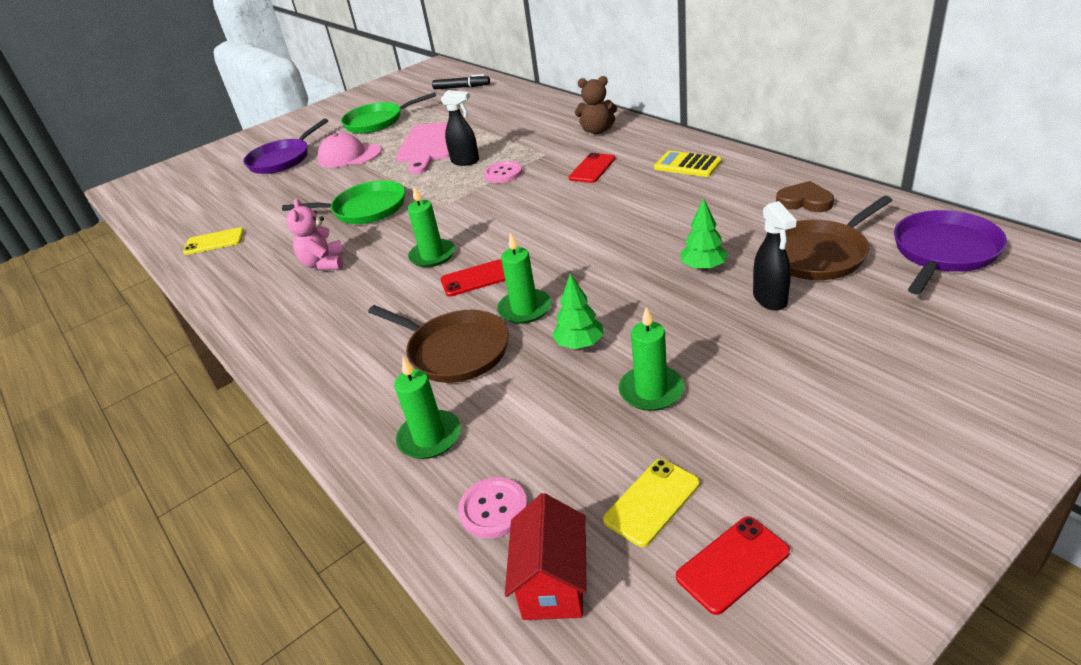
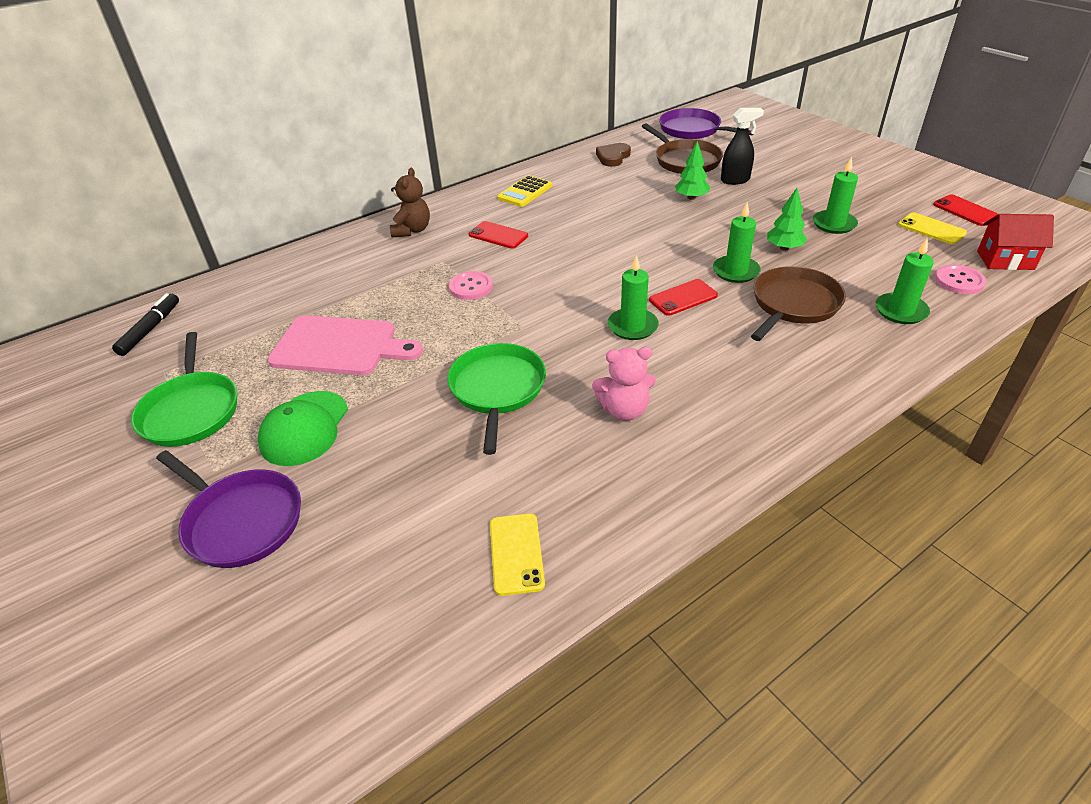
camera: 90 degrees left, 5 degrees up
(349, 156) = (304, 428): pink cap -> green cap
(465, 161) = (417, 314): black spray bottle -> none
(475, 278) = (683, 298): red phone -> red phone turned 75 degrees clockwise

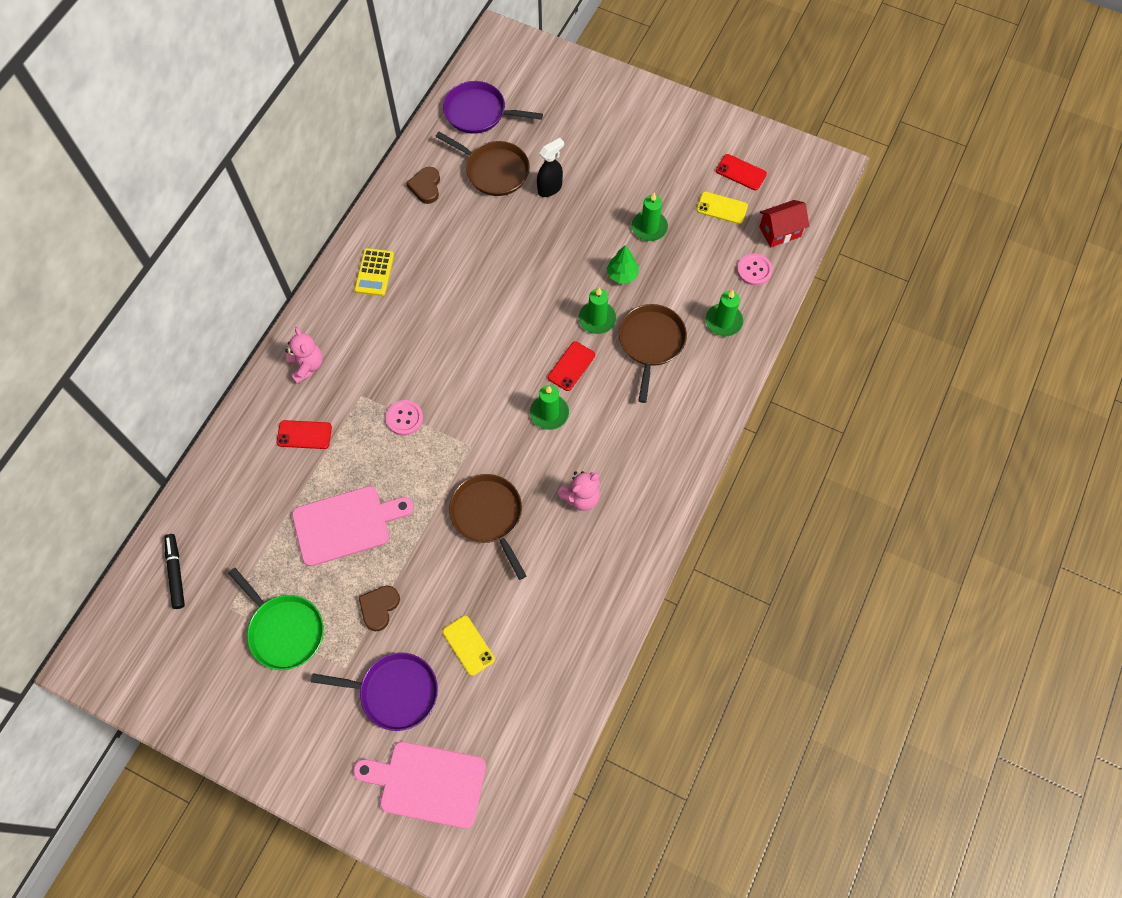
camera: 30 degrees left, 25 degrees up
(175, 654) = (427, 783): none -> pink cutting board
(304, 428) = (379, 607): green cap -> brown heart
(412, 230) = (307, 366): brown teddy bear -> pink teddy bear
(497, 389) = (488, 515): green pan -> brown pan
(498, 235) = (387, 344): red phone -> red phone (304, 434)
(516, 553) = (572, 634): yellow phone -> yellow phone (468, 645)
(691, 198) = (523, 229): green tree -> none

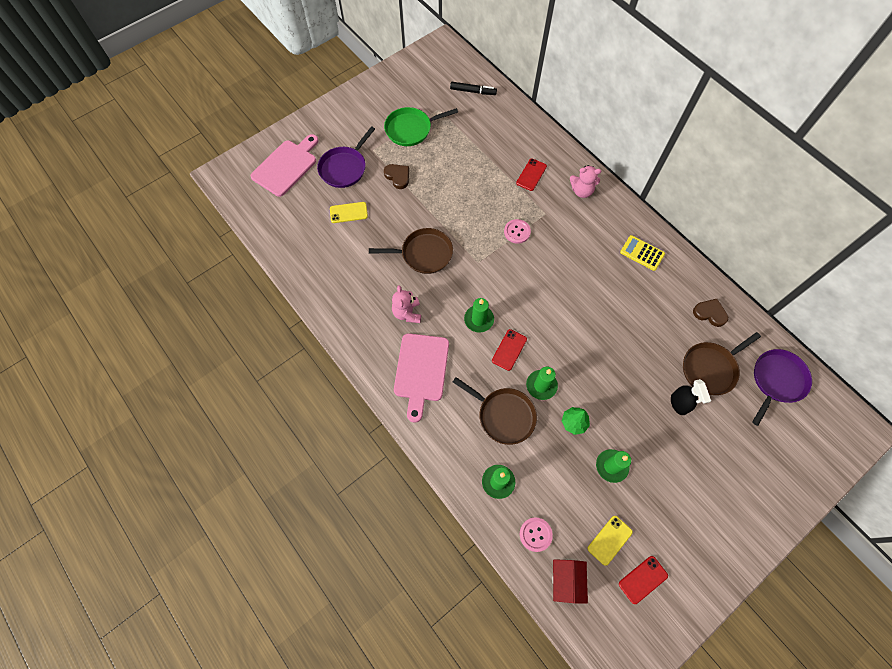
camera: 115 degrees right, 0 degrees up
(346, 524) = (459, 177): pink cutting board -> pink cutting board (421, 371)
(571, 366) = (509, 350): red phone -> red phone turned 60 degrees clockwise

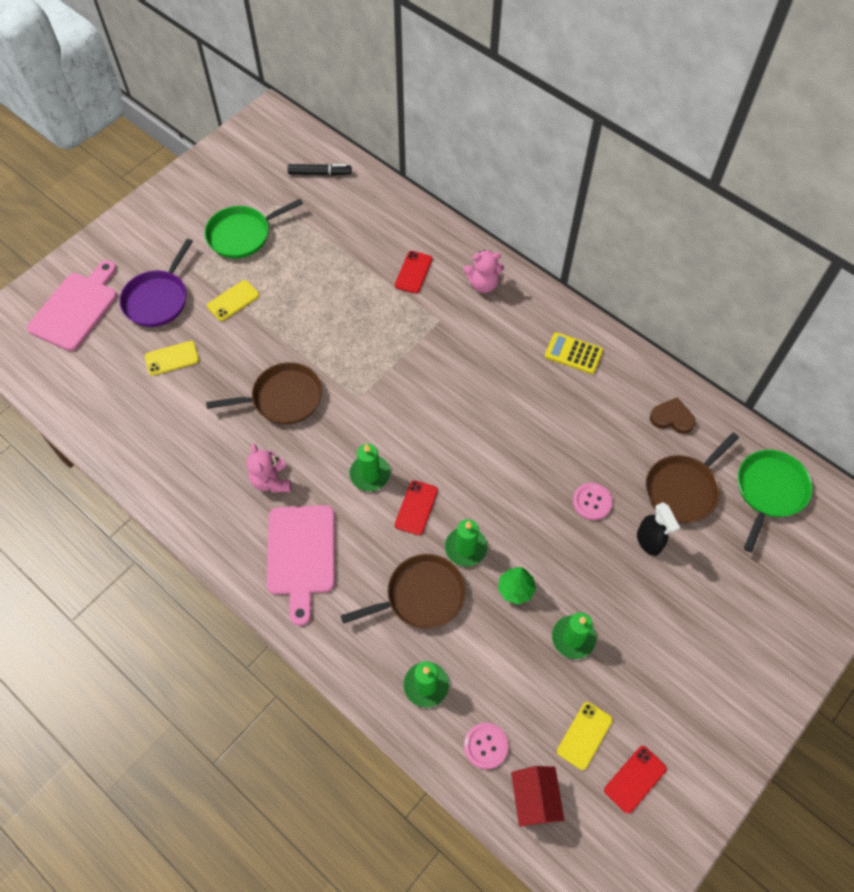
camera: 10 degrees left, 5 degrees down
(398, 177) = (233, 300): brown heart -> yellow phone
(504, 415) = (421, 596): brown pan -> brown pan turned 45 degrees counterclockwise
(517, 232) = (405, 350): pink button -> pink button (592, 502)
(777, 380) = (769, 491): purple pan -> green pan

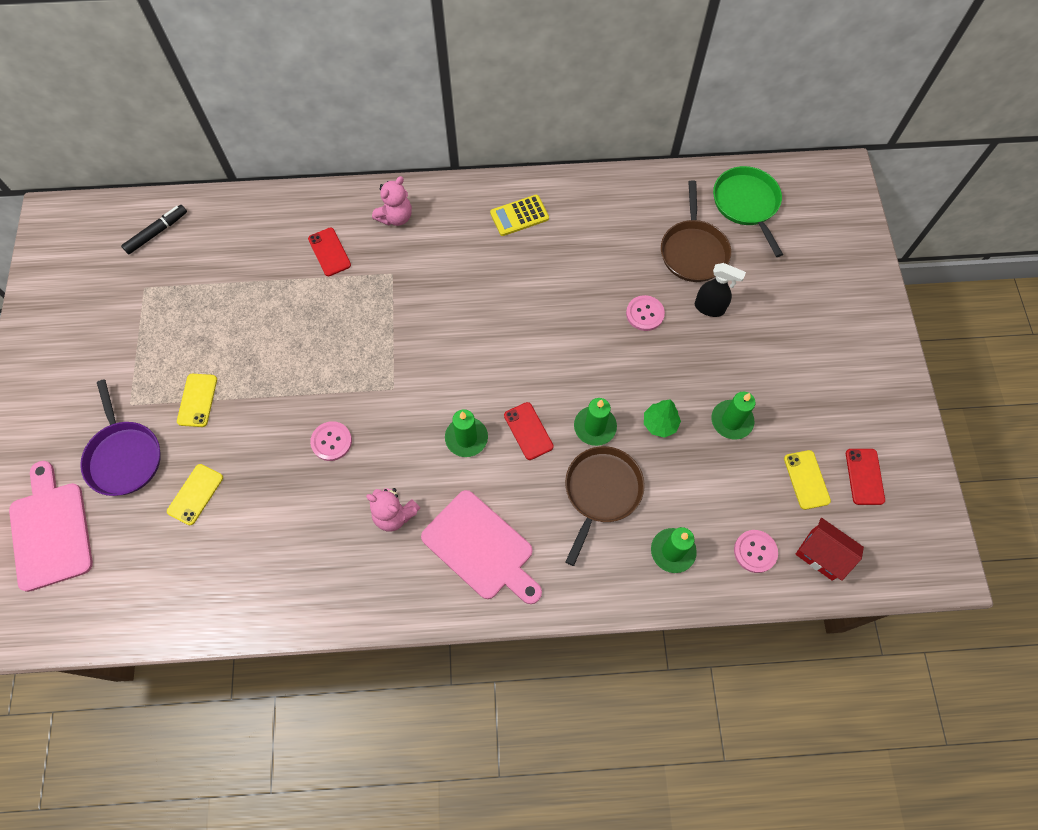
camera: 45 degrees left, 5 degrees up
(242, 235) = (142, 339): green pan -> none
(283, 398) = (331, 441): brown pan -> pink button
(672, 418) = (635, 206): brown heart -> none

